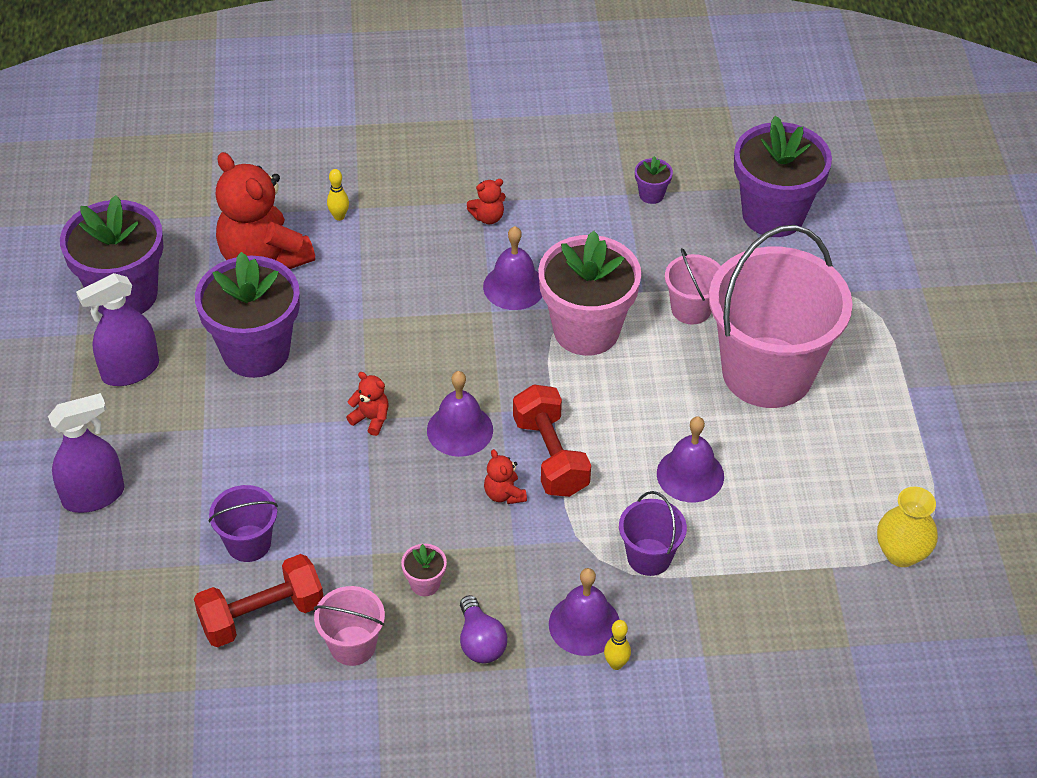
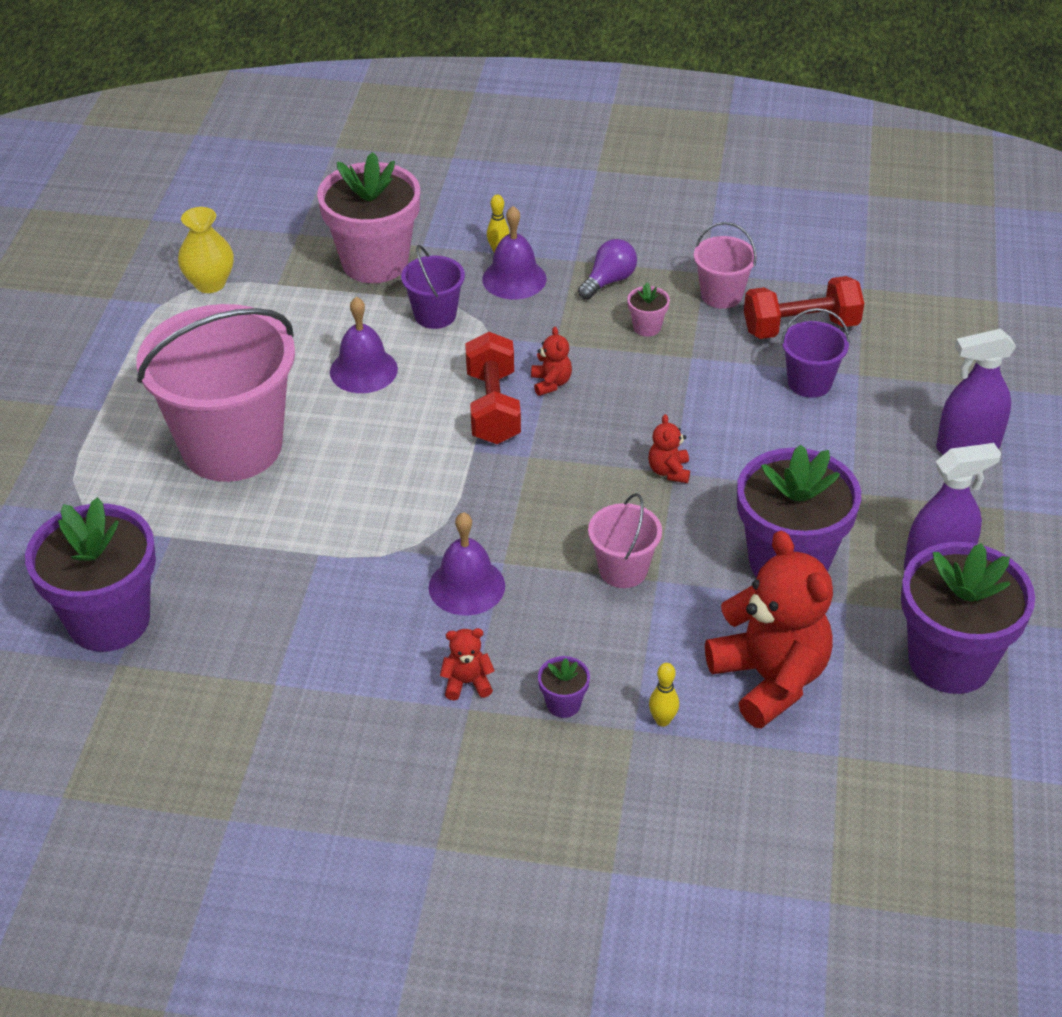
camera: 165 degrees left, 5 degrees down
(371, 419) = (669, 471): red teddy bear -> red teddy bear turned 45 degrees clockwise
(460, 430) = (577, 445): purple bell -> none
(480, 642) = (609, 281): purple light bulb -> purple light bulb turned 45 degrees clockwise
(586, 330) = (403, 521): pink flower pot -> pink flower pot (375, 262)
(651, 195) = (244, 676): purple flower pot -> purple flower pot (563, 704)
(691, 309) = (275, 524): pink bucket -> pink bucket (623, 570)

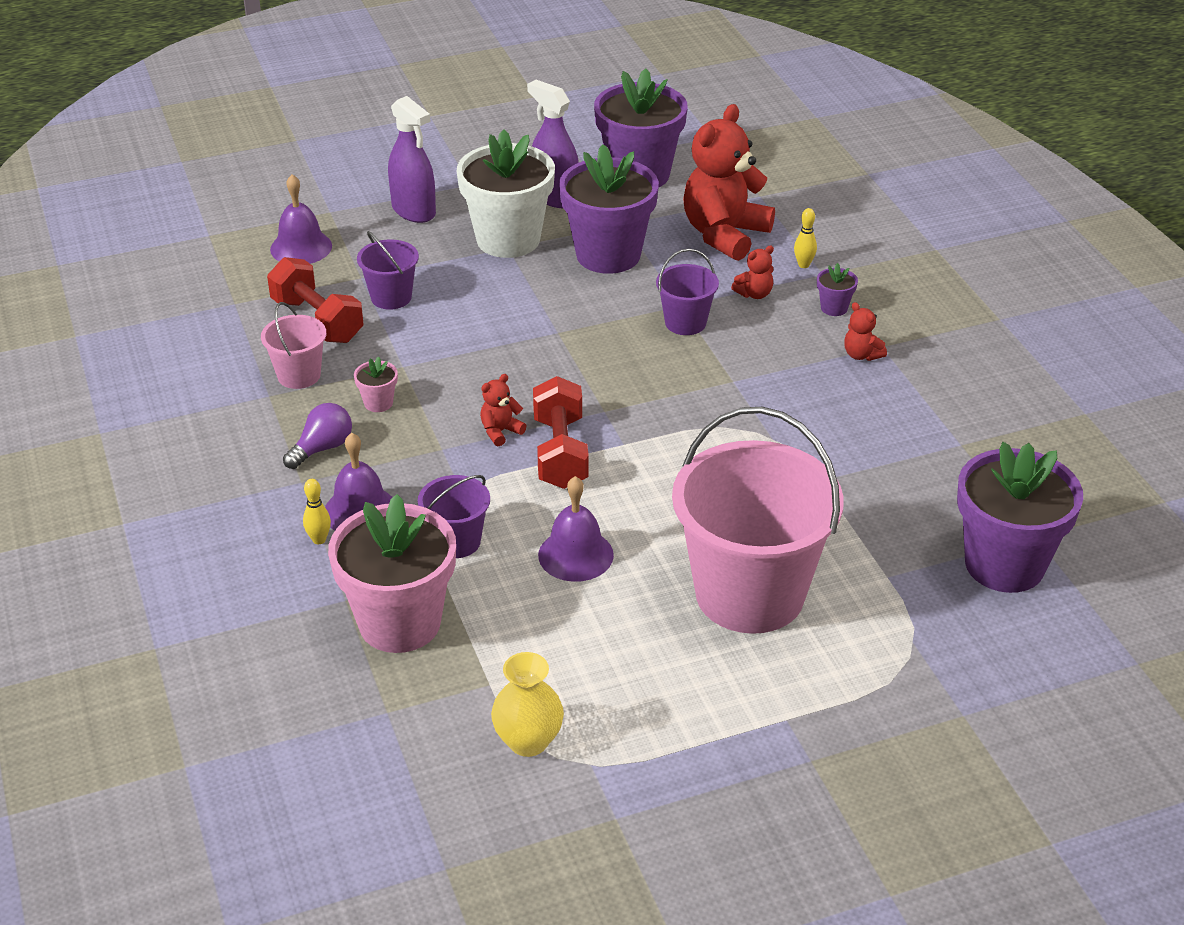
camera: 120 degrees left, 5 degrees down
(466, 586) = (774, 389): purple bell -> purple bell (301, 247)
(493, 407) = (560, 453): red dumbbell -> red dumbbell turned 60 degrees counterclockwise
(609, 281) = (322, 448): purple light bulb -> purple light bulb turned 120 degrees clockwise
(623, 570) = (685, 323): pink bucket -> purple bucket
(669, 471) = (558, 334): red teddy bear -> red teddy bear (754, 294)
(867, 497) = (508, 239): none -> white flower pot

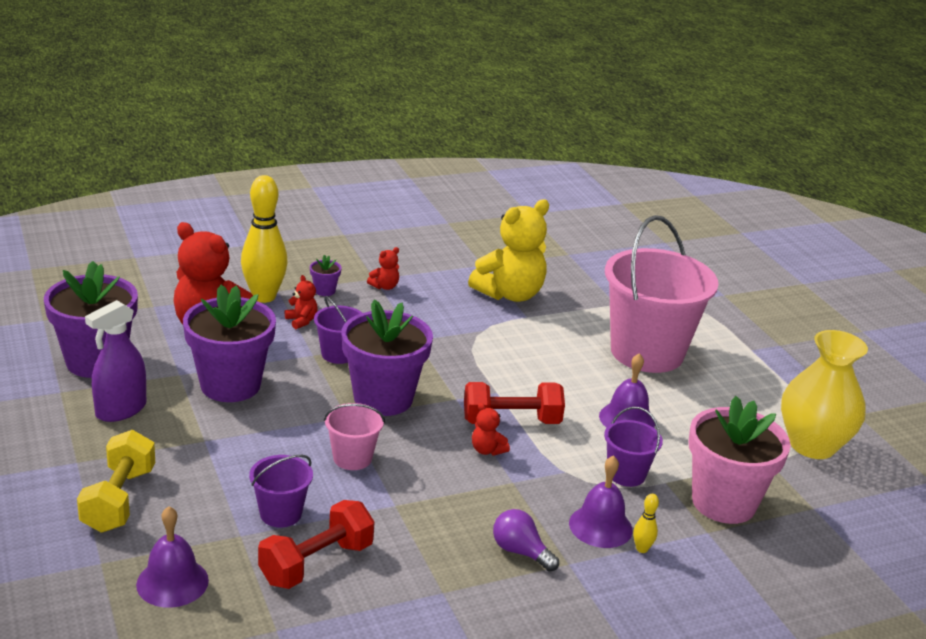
camera: 95 degrees left, 10 degrees down
(299, 375) = (410, 572): pink bucket -> pink bucket (352, 458)
(378, 403) = (452, 519): pink flower pot -> none
(414, 211) = (119, 500): purple spray bottle -> yellow dumbbell
(508, 239) = (191, 439): white flower pot -> none
(528, 741) = (812, 445): yellow vase -> yellow vase, size x1.67
(803, 265) = (264, 297): yellow bowling pin -> yellow bowling pin, size x2.46
(879, 466) = (510, 294): none -> yellow teddy bear
(1004, 564) = (596, 266): purple flower pot -> purple flower pot (383, 398)

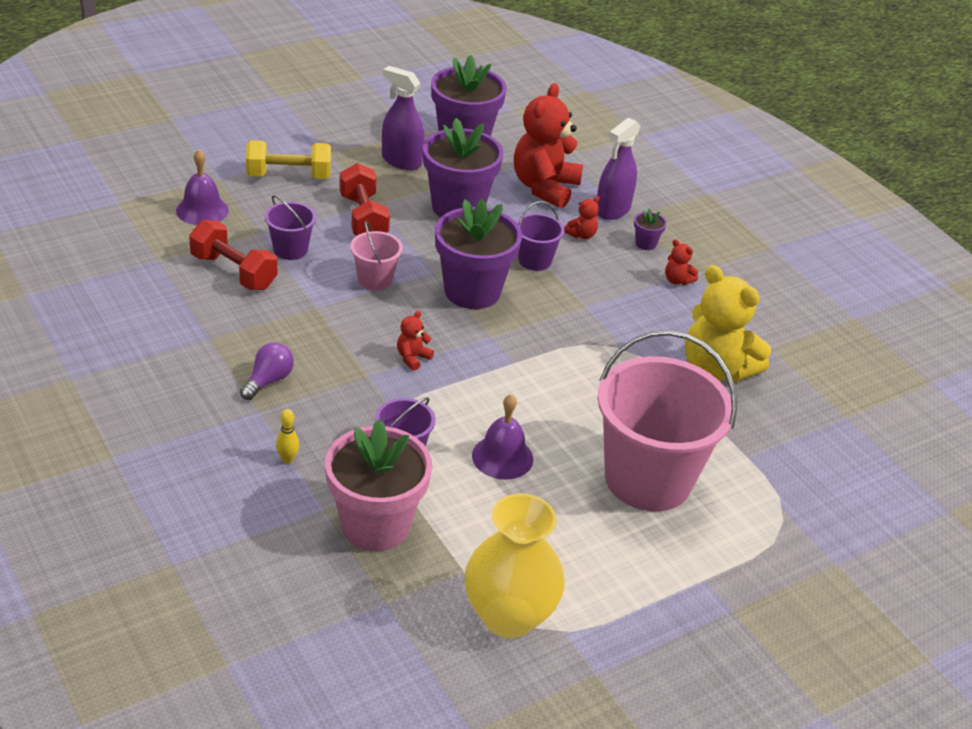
camera: 80 degrees right, 10 degrees up
(264, 297) = (612, 210): yellow bowling pin -> purple spray bottle
(511, 421) = (466, 373): red dumbbell -> red dumbbell (363, 218)
(600, 526) = (315, 432): purple bell -> none

